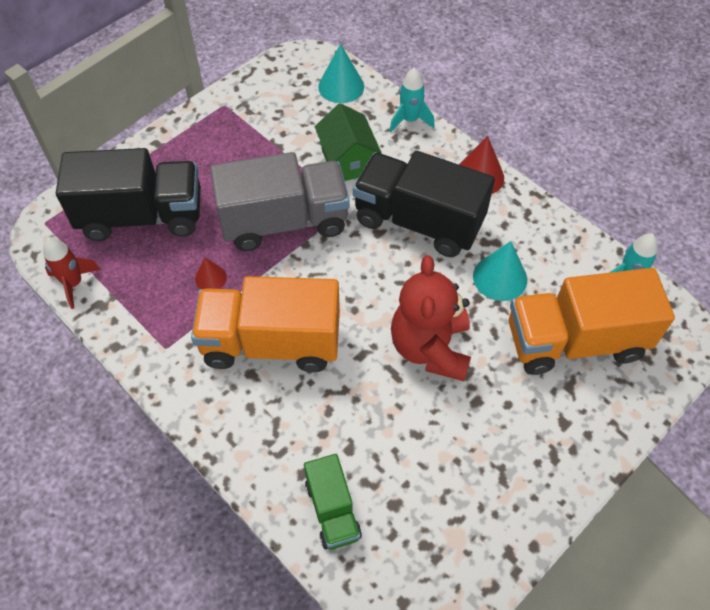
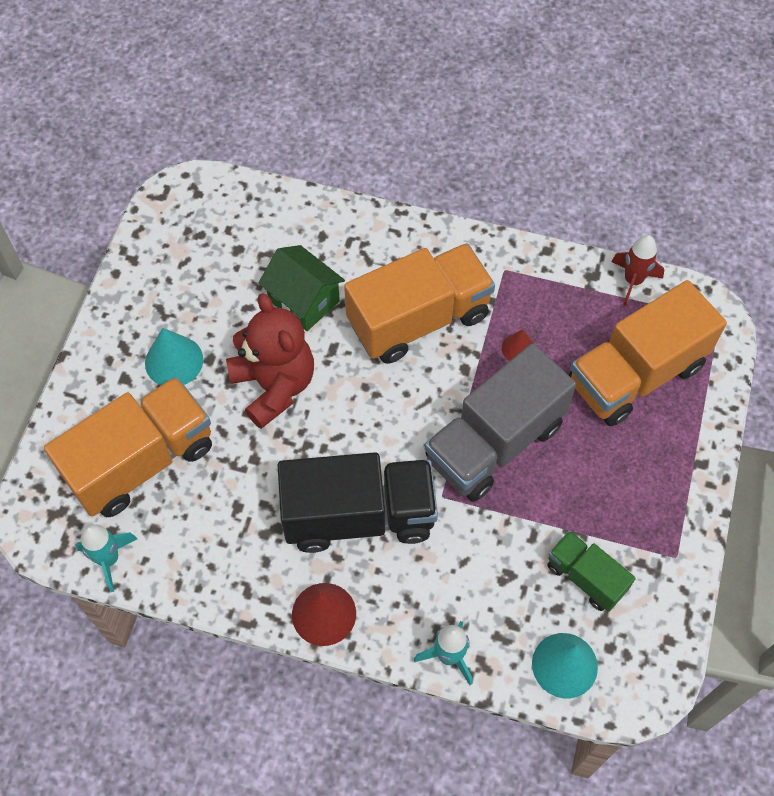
camera: 150 degrees right, 5 degrees up
(142, 216) = (635, 374): black truck -> orange truck
(332, 510) = (282, 223): green truck -> green truck (585, 577)
(348, 161) = (481, 553): green house -> green house (303, 300)
(500, 277) = (242, 493): turquoise cone -> turquoise cone (174, 361)

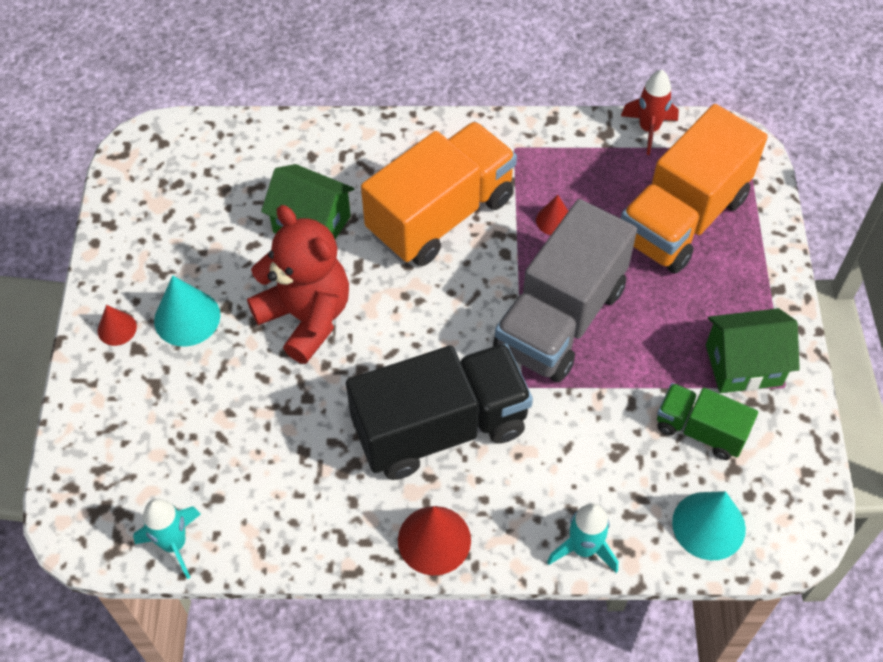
camera: 15 degrees left, 5 degrees down
(113, 356) = (117, 328): none -> red cone
(141, 461) = (181, 430): orange truck -> none
(645, 527) = (743, 365): none -> green house

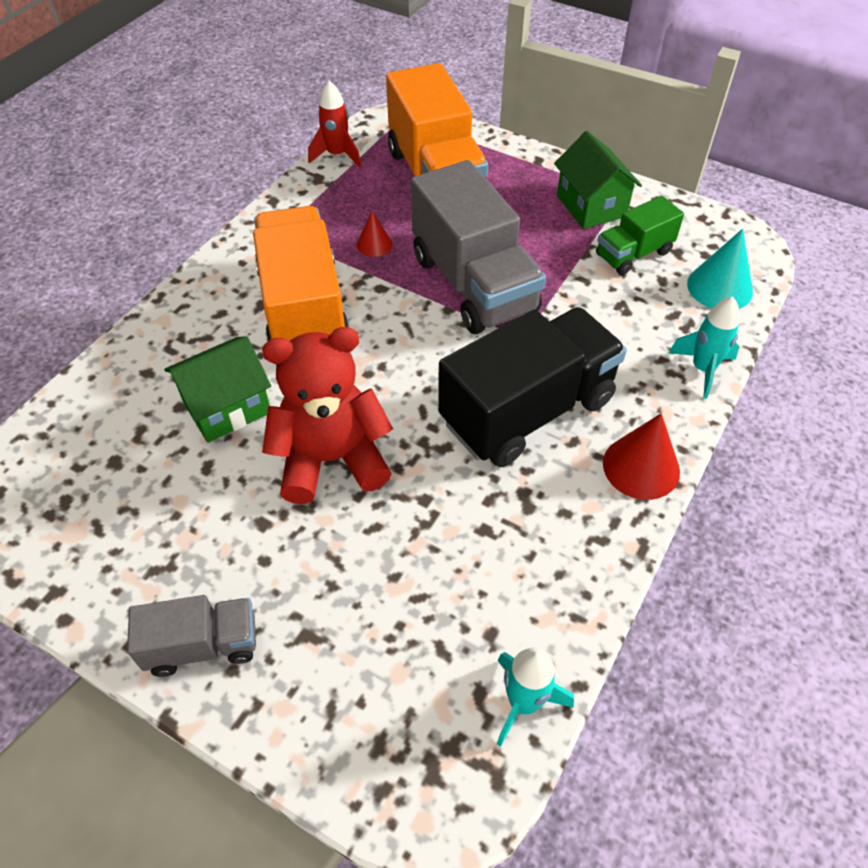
camera: 60 degrees left, 5 degrees down
(117, 328) = (203, 645): red cone -> grey truck
(187, 318) = (246, 566): turquoise cone -> none
(440, 428) = (527, 411): black truck -> black truck turned 45 degrees clockwise
(743, 365) = (591, 206): green house -> green house turned 45 degrees counterclockwise

